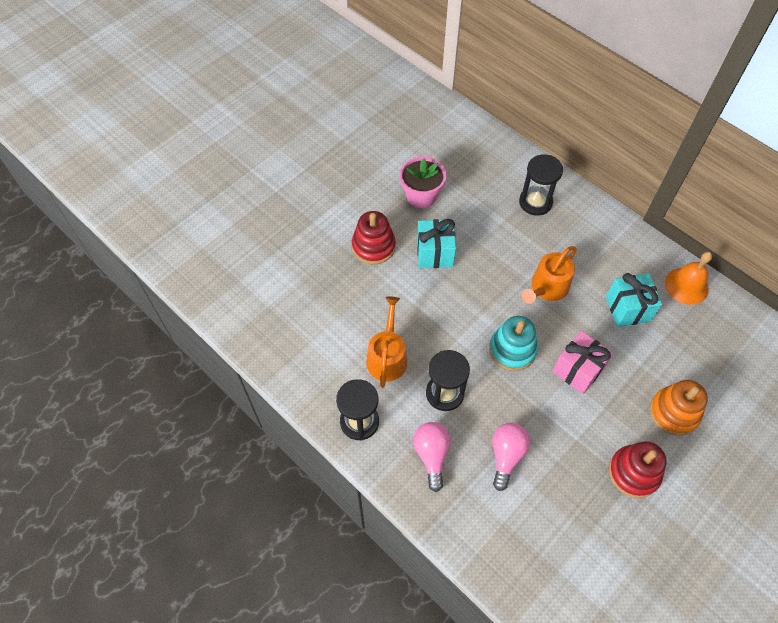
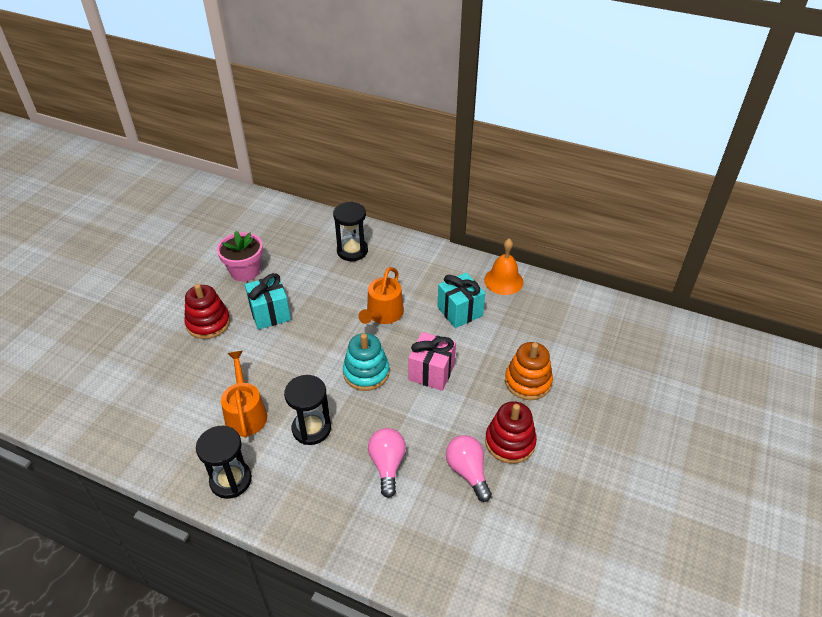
camera: 20 degrees left, 15 degrees down
(432, 455) = (313, 488): pink light bulb -> pink light bulb (468, 472)

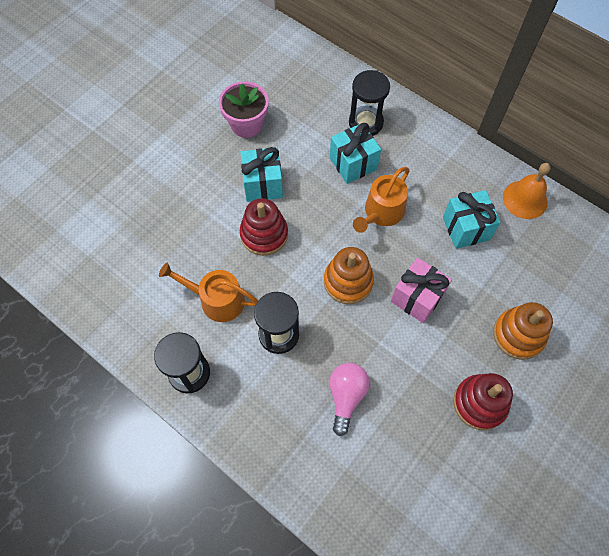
camera: 15 degrees right, 20 degrees up
(208, 323) = (198, 182): red stacking toy -> red stacking toy (264, 234)
(245, 413) = (216, 300): orange watering can -> orange watering can turned 75 degrees counterclockwise
(348, 283) = (353, 164): none -> turquoise gift
(366, 372) = (348, 281): turquoise stacking toy -> orange stacking toy
(468, 472) = (427, 426): pink light bulb -> none

